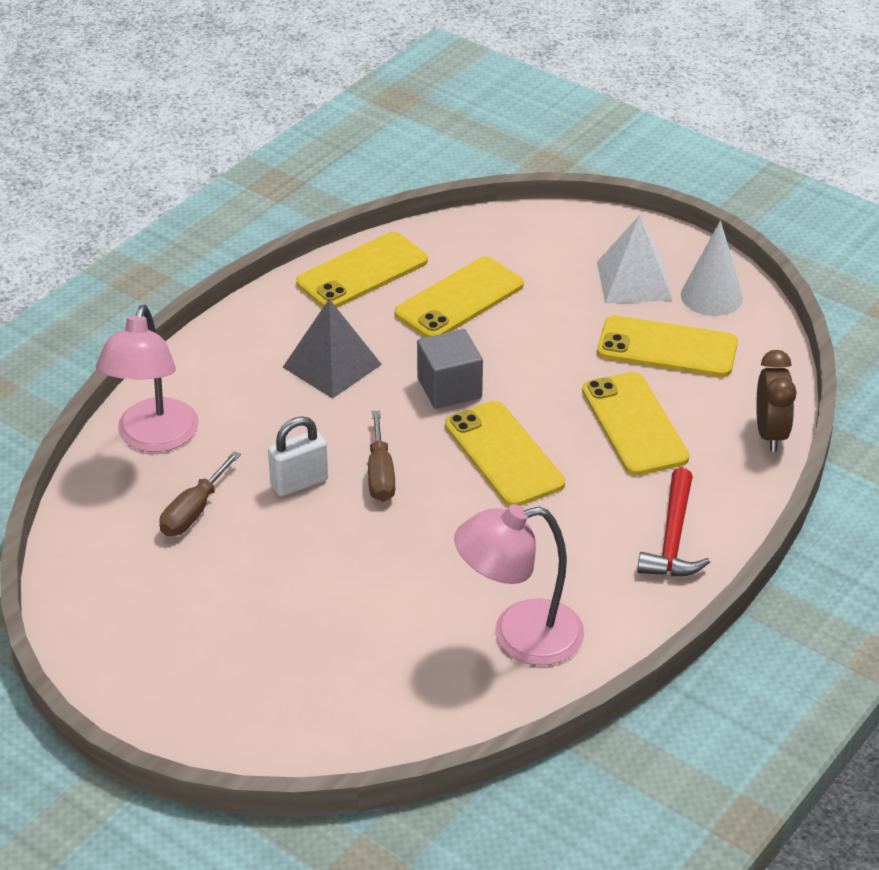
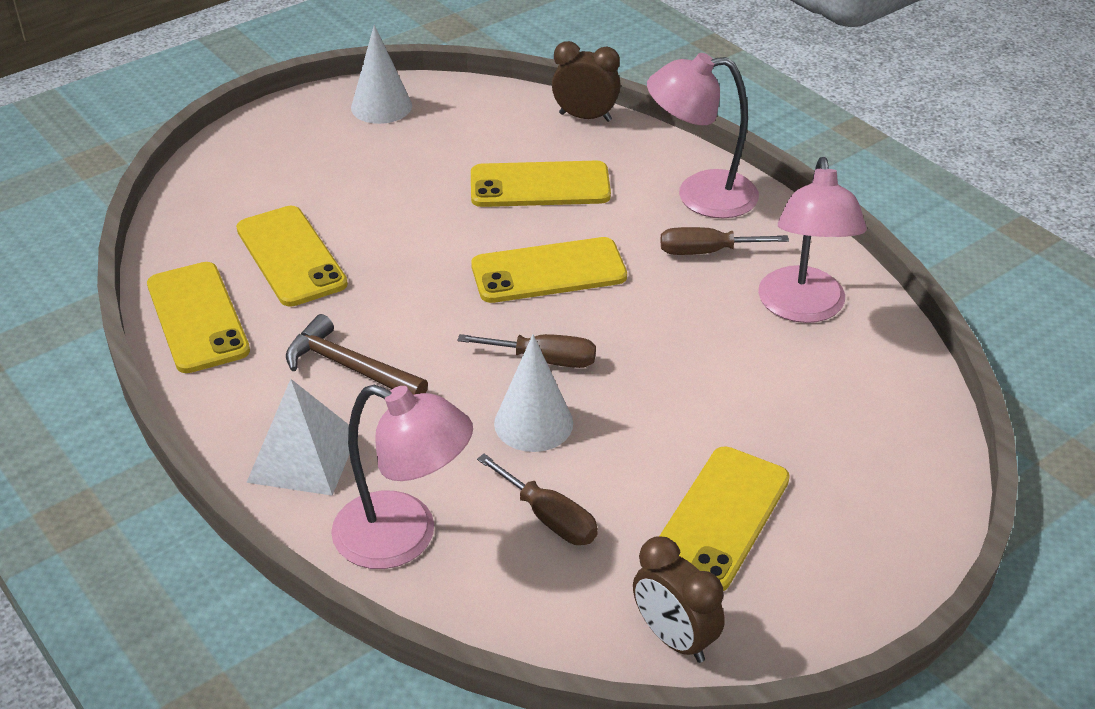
camera: 75 degrees left, 0 degrees up
(85, 602) = (674, 638): none -> brown clock
(299, 482) = (533, 423): white padlock -> white cone
(332, 366) = (349, 367): grey pyramid -> brown hammer
(449, 388) = (430, 289): grey cube -> none
(580, 555) = (706, 252): none -> brown screwdriver
(634, 281) = (331, 143): white pyramid -> white pyramid (303, 456)
(667, 348) = (441, 145): yellow phone -> yellow phone (721, 518)
(673, 538) = (700, 195): red hammer -> pink lamp

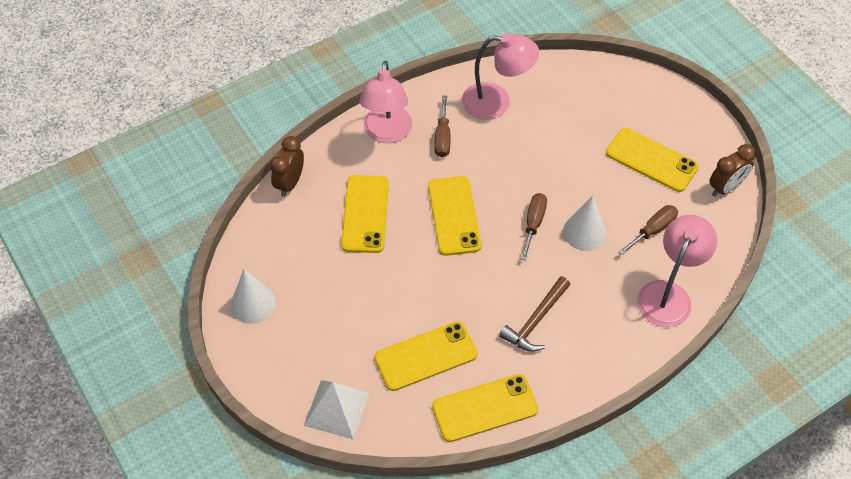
camera: 85 degrees left, 15 degrees up
(303, 456) = (610, 343): white pyramid -> white pyramid (336, 409)

